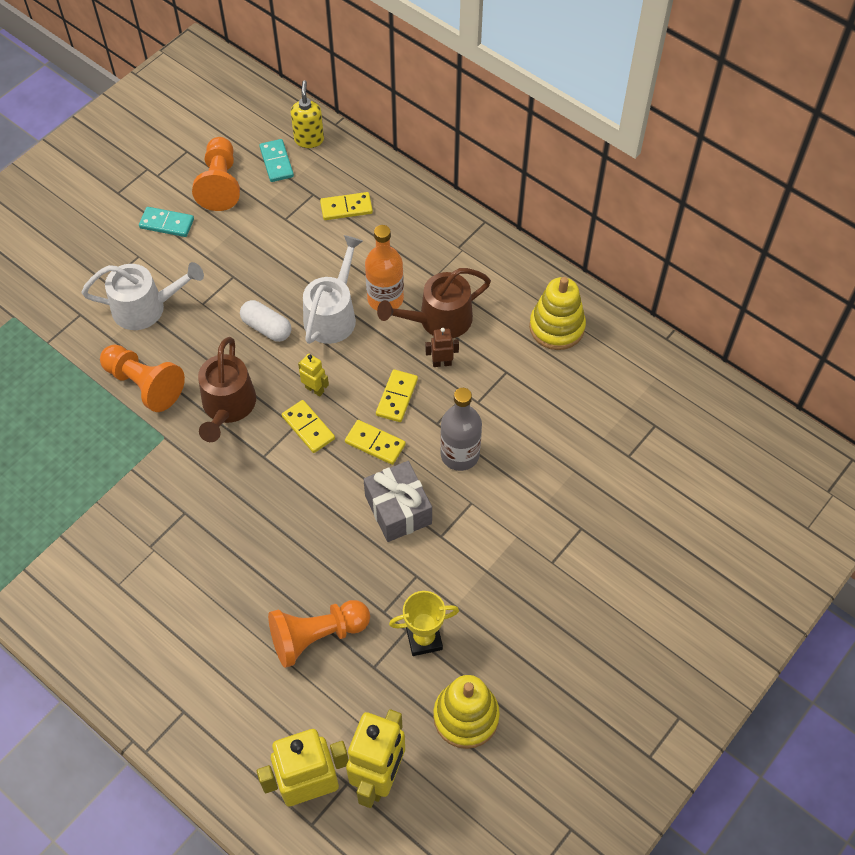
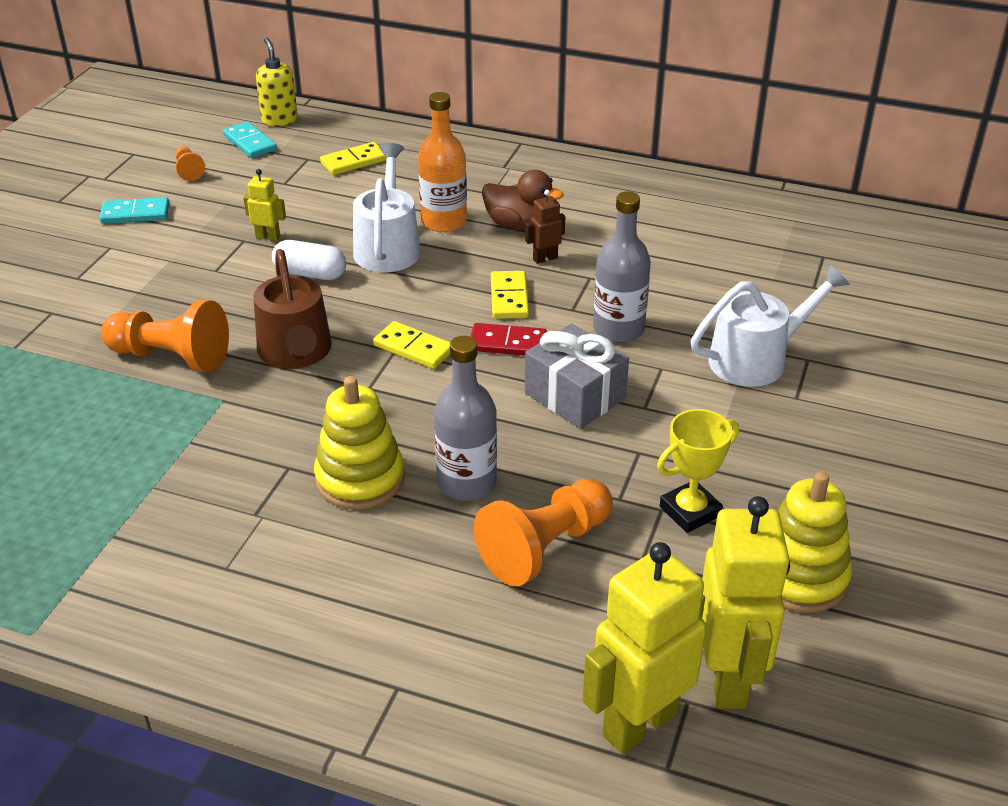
camera: 20 degrees left, 20 degrees down
(145, 308) = (140, 288): white watering can -> white watering can (756, 359)
(220, 184) = (189, 171): orange pawn -> orange pawn, size x0.48
(291, 565) = (467, 483): none -> grey bottle
(314, 389) = (402, 313): yellow robot -> yellow robot (268, 237)
(375, 444) = (507, 343): yellow domino -> red domino
(439, 320) = (518, 225): brown watering can -> brown duck
(556, 327) = (657, 204): yellow stacking toy -> yellow stacking toy (360, 479)

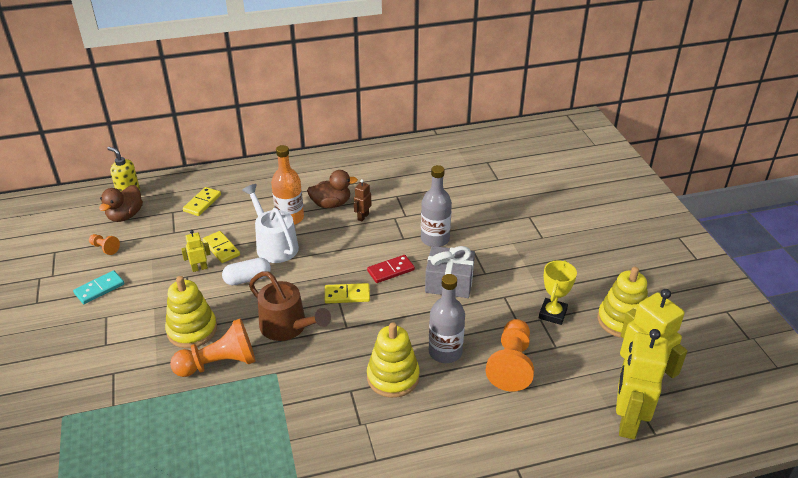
camera: 35 degrees left, 0 degrees up
(183, 304) = (192, 330): none -> yellow stacking toy
(250, 143) = (125, 216): turquoise domino -> brown duck
(509, 298) = (366, 246): yellow domino -> yellow domino (221, 248)
(756, 359) = (508, 226): white watering can -> none

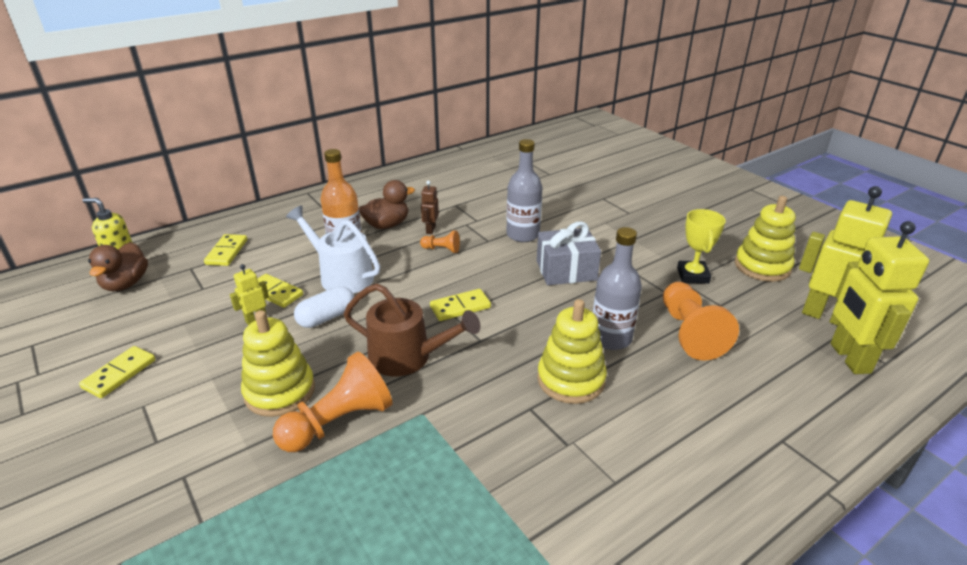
camera: 20 degrees left, 5 degrees down
(99, 289) = (119, 374): turquoise domino -> yellow domino
(105, 248) = (109, 325): orange pawn -> orange pawn (441, 249)
(391, 270) = (494, 273): red domino -> none

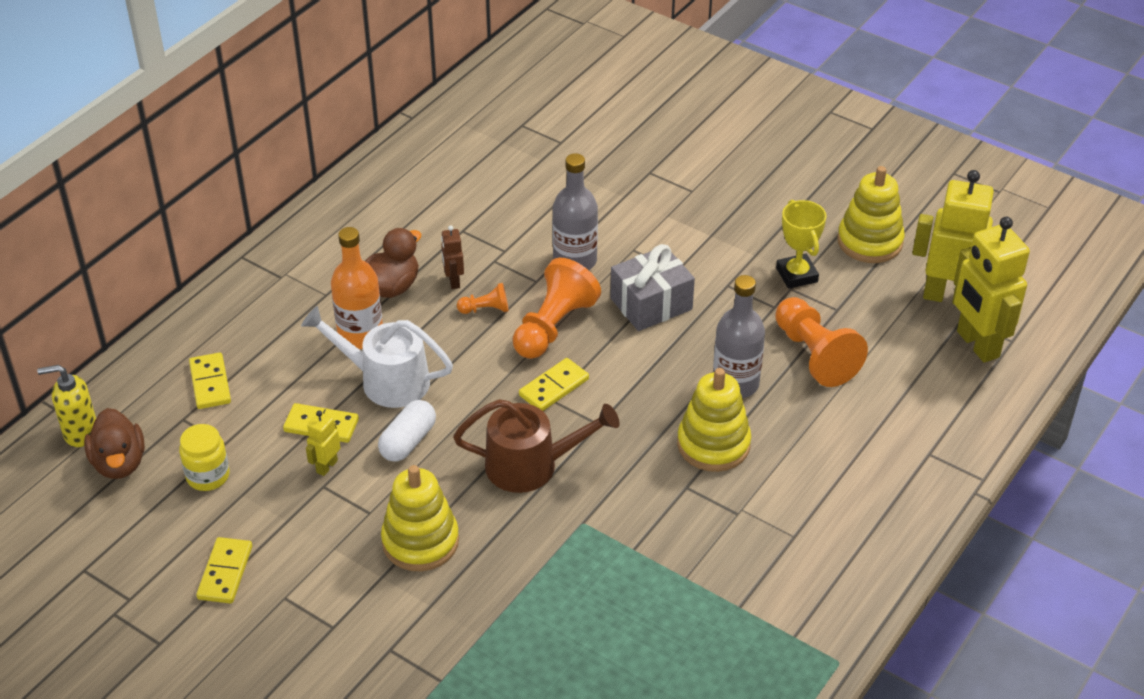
camera: 20 degrees left, 10 degrees up
(172, 305) = (208, 476): none -> yellow jar
(339, 422) = (505, 555): orange pawn -> orange pawn (553, 326)

